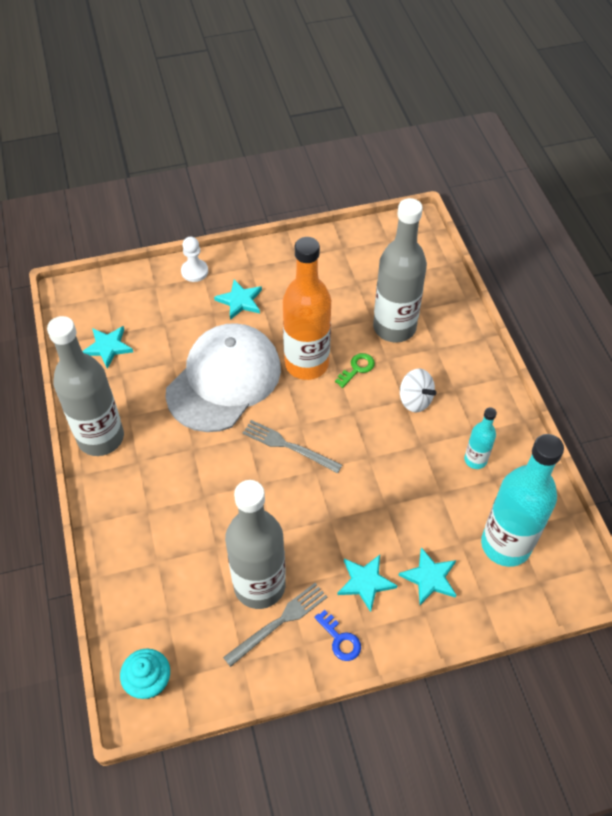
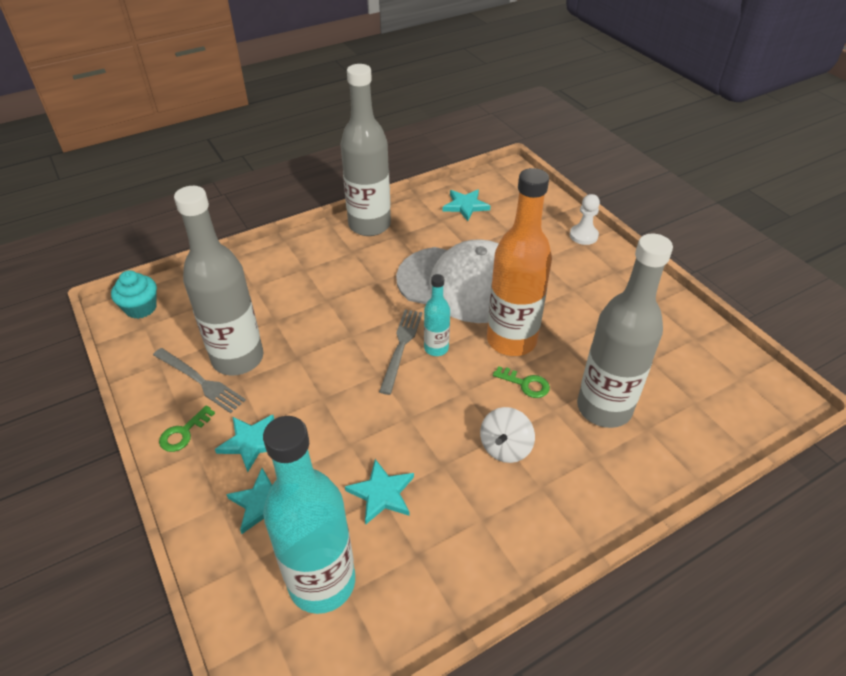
camera: 75 degrees right, 10 degrees down
(240, 301) = (566, 274): turquoise star -> turquoise star (381, 493)
(340, 639) = (183, 433): blue key -> green key
(475, 460) = (439, 528): turquoise bottle -> turquoise bottle (436, 348)

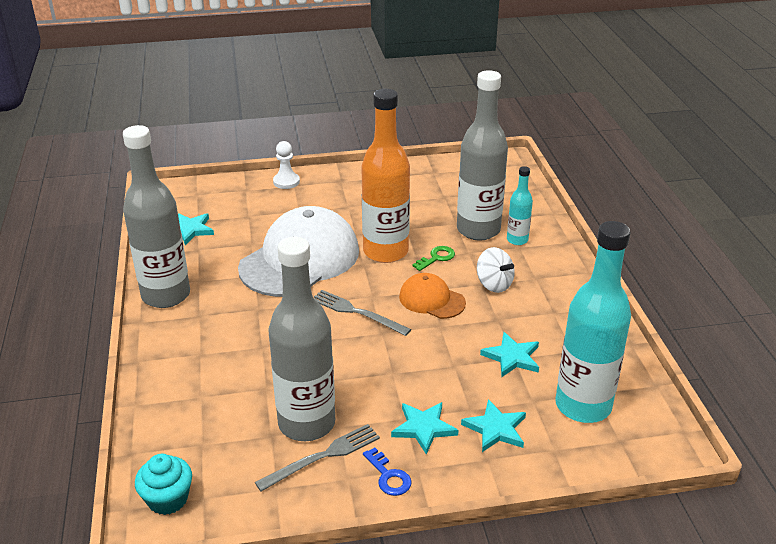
camera: 70 degrees left, 10 degrees down
(183, 433) = (388, 476): green key -> blue key
(436, 348) = (370, 293): turquoise bottle -> turquoise bottle (517, 240)
(449, 399) = (432, 300): none -> orange cap

